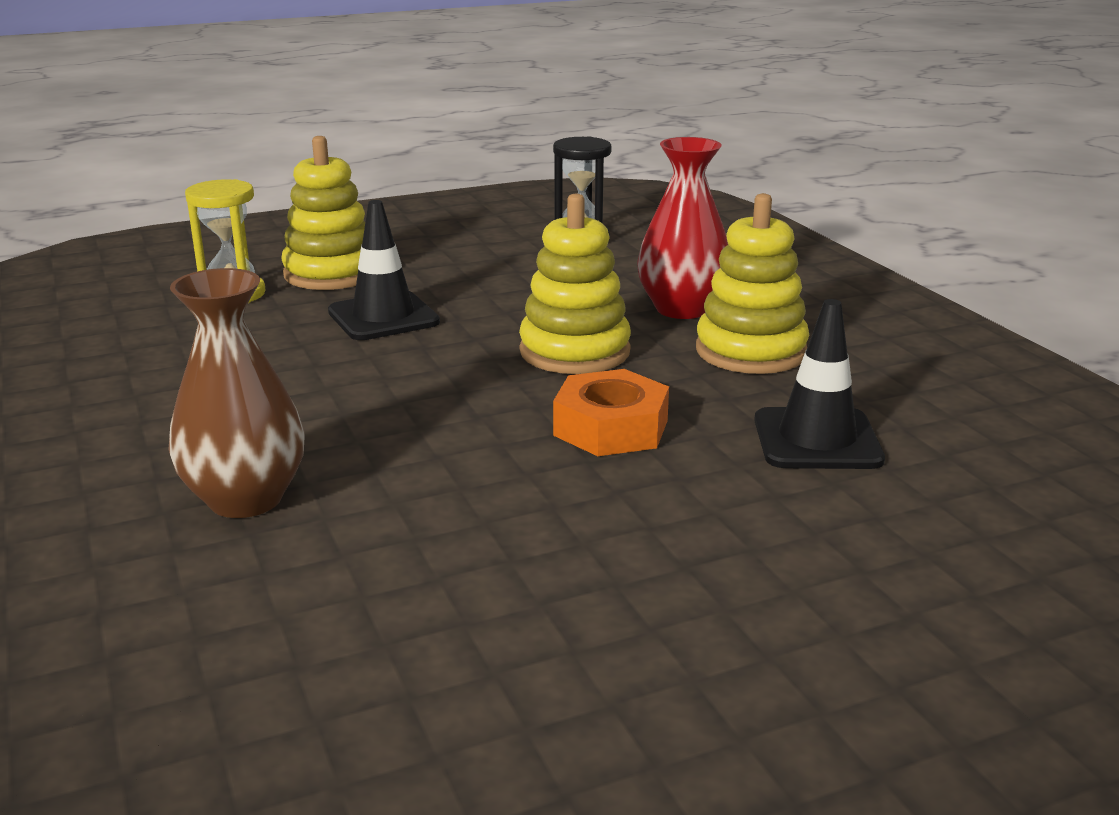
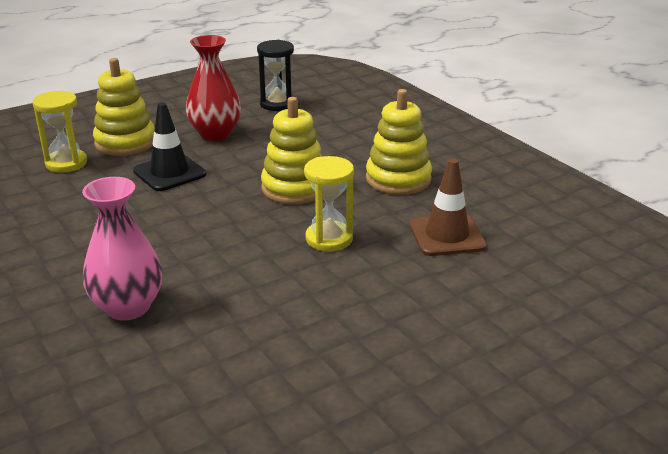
camera: 10 degrees left, 5 degrees up
(245, 499) = (128, 307): brown vase -> pink vase
(611, 428) = (329, 239): orange nut -> yellow hourglass
(682, 309) = (351, 152): red vase -> red vase (215, 134)
(817, 440) = (447, 236): black traffic cone -> brown traffic cone

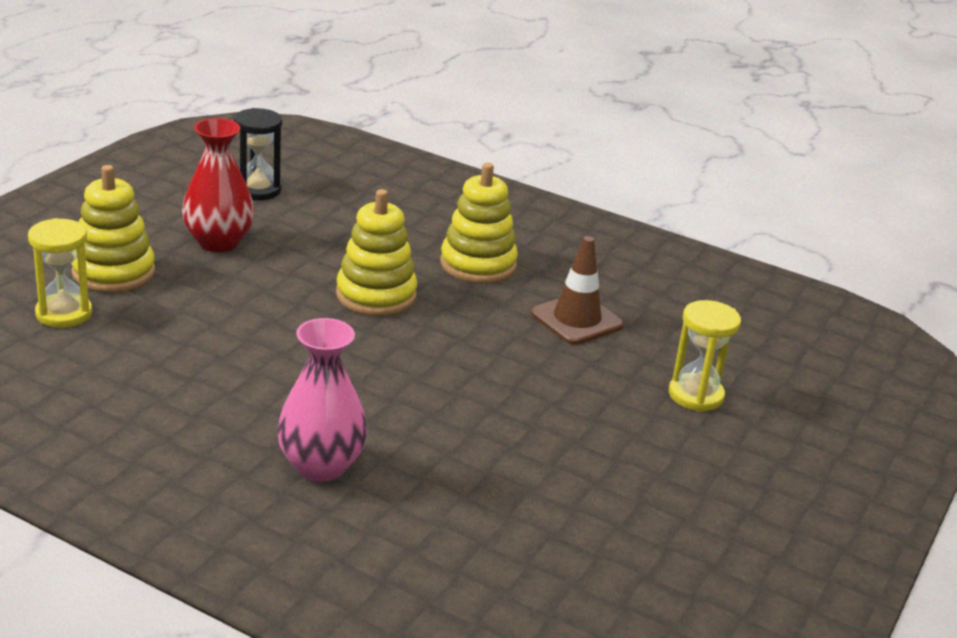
camera: 30 degrees left, 0 degrees up
(169, 173) = (211, 303): black traffic cone -> none
(329, 239) = (463, 347): yellow hourglass -> yellow hourglass (695, 395)

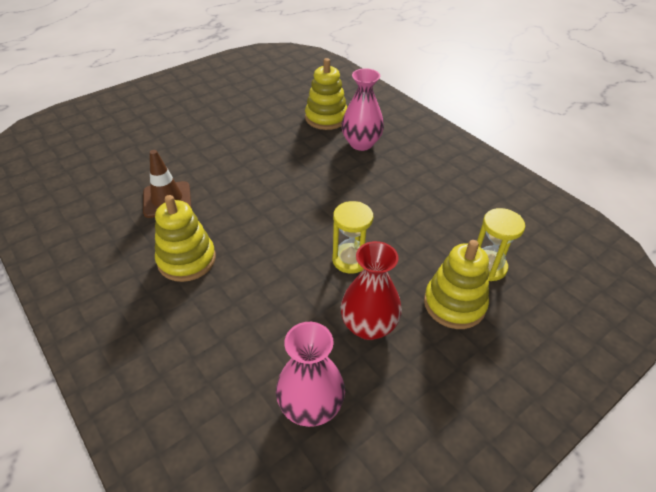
camera: 155 degrees left, 15 degrees up
(257, 190) = (311, 406): black hourglass -> pink vase
(376, 295) = (277, 244): yellow stacking toy -> yellow stacking toy (326, 118)
(695, 395) = (156, 143): yellow hourglass -> yellow hourglass (350, 260)

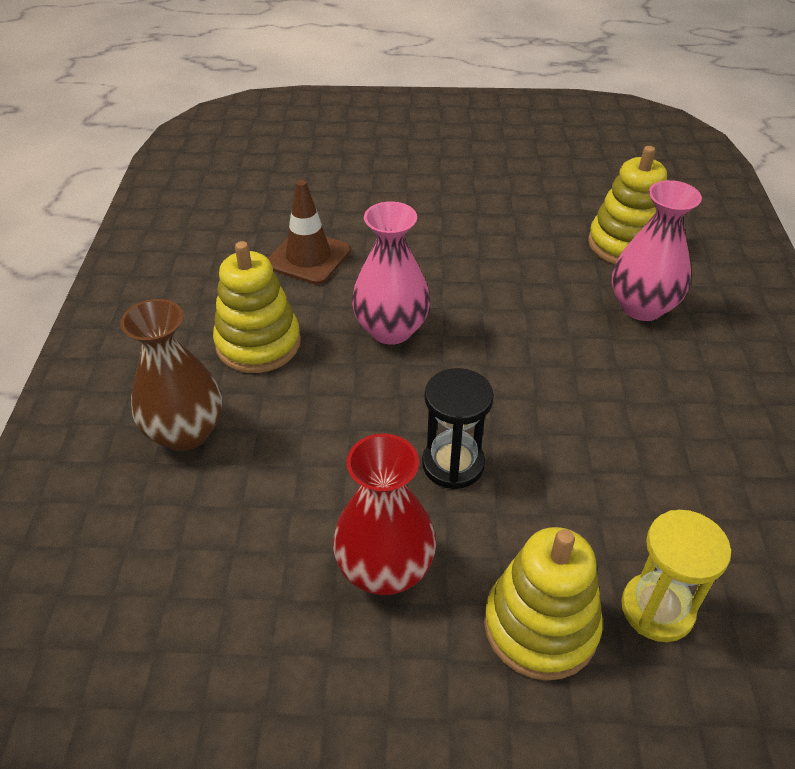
camera: 40 degrees right, 0 degrees up
(194, 330) = (185, 432): none -> brown vase
(311, 406) = (213, 616): pink vase -> pink vase (391, 330)
(350, 260) = (453, 464): yellow hourglass -> black hourglass

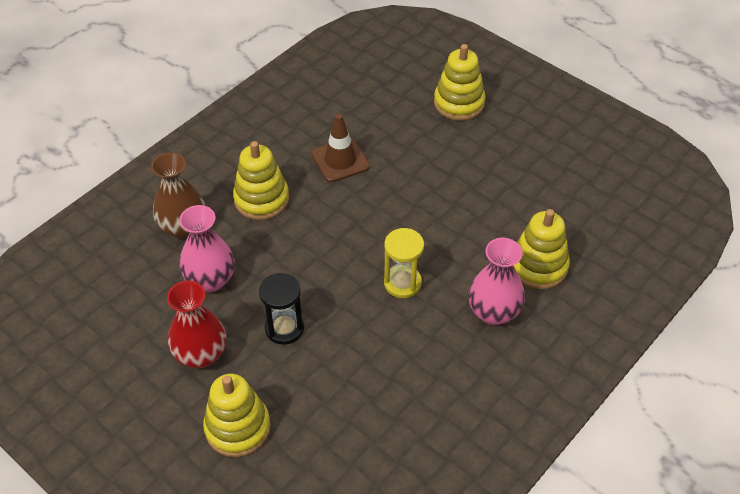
camera: 40 degrees right, 5 degrees up
(373, 151) = (459, 103): none -> yellow stacking toy
(391, 330) = (335, 234): pink vase -> pink vase (210, 280)
(657, 609) = (296, 461): yellow hourglass -> yellow hourglass (402, 283)

